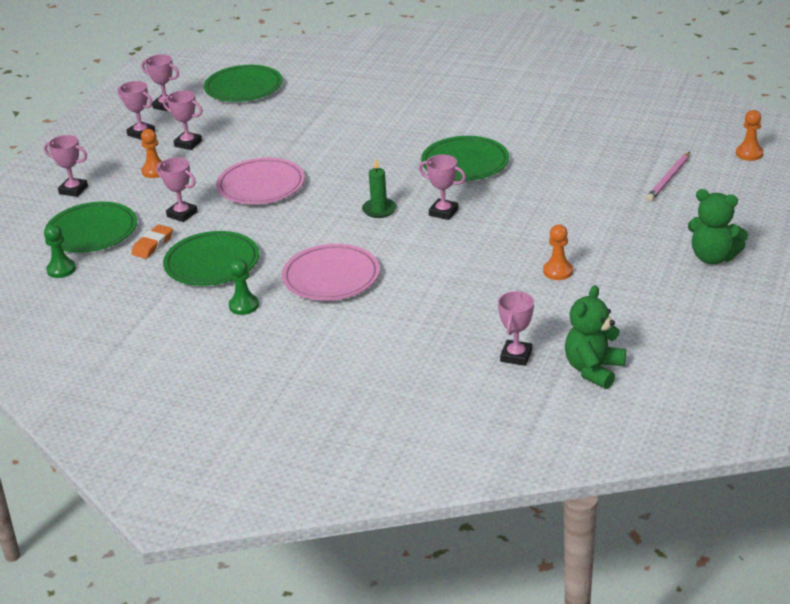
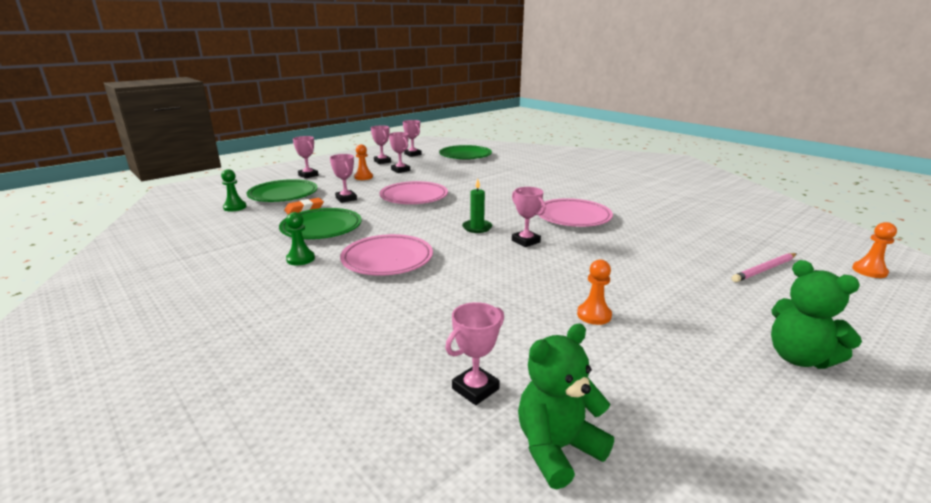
camera: 25 degrees right, 10 degrees down
(465, 163) = (573, 217): green plate -> pink plate

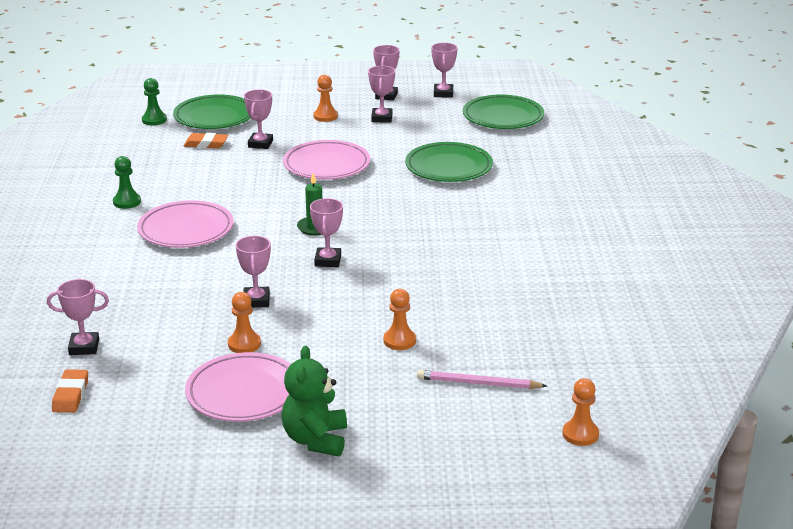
camera: 40 degrees right, 5 degrees up
(308, 175) = (276, 94): pink trophy -> pink trophy (256, 301)
(321, 228) = (187, 174): green plate -> green plate (448, 167)
(557, 448) = (70, 395): green teddy bear -> orange eraser
(573, 217) = (432, 253): pink plate -> pink plate (244, 393)
(671, 266) = (399, 341): none -> orange pawn

